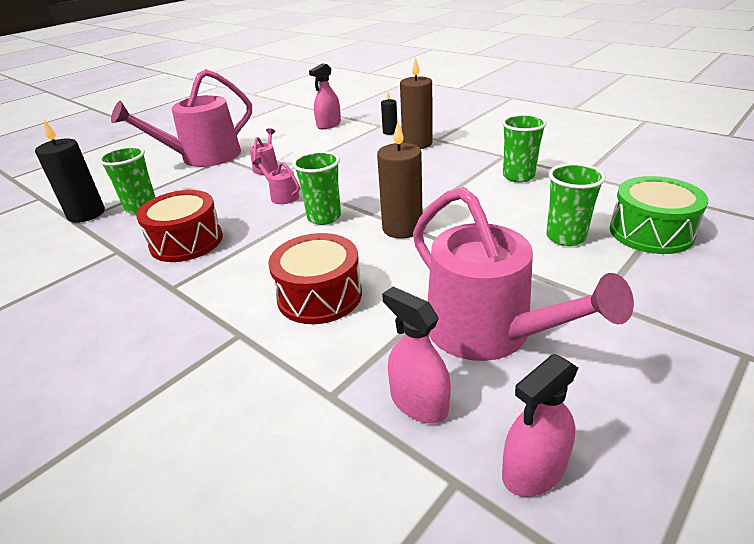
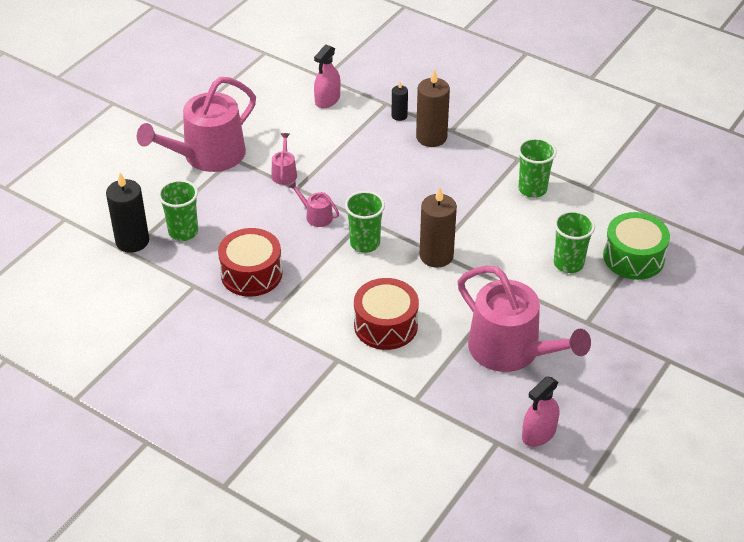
camera: 10 degrees left, 10 degrees up
(419, 403) = (471, 401): pink spray bottle -> none

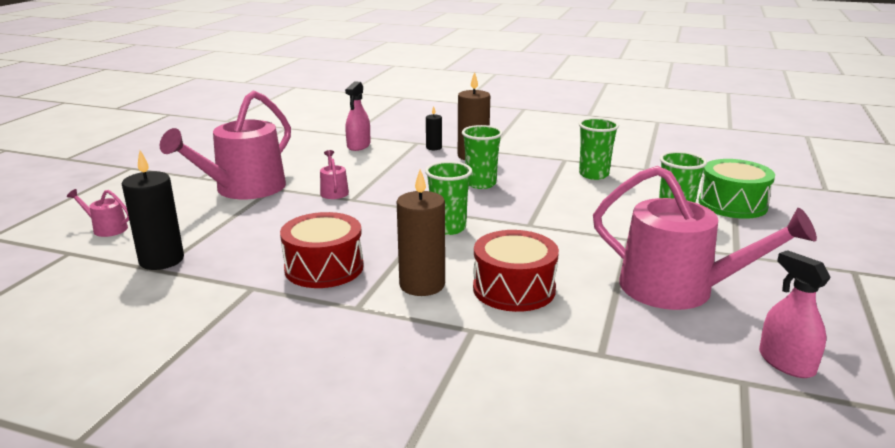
camera: 15 degrees left, 20 degrees down
(183, 232) = (227, 245): green cup -> green cup (481, 184)
(316, 216) = (383, 215): pink watering can -> pink watering can (106, 229)
(436, 256) = (533, 227): brown candle -> brown candle (422, 285)
(539, 433) = (786, 362): pink spray bottle -> pink spray bottle turned 120 degrees clockwise

